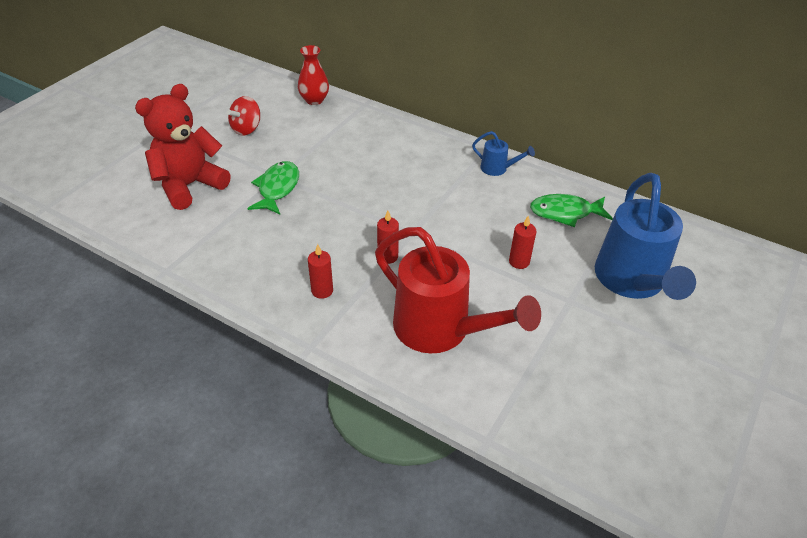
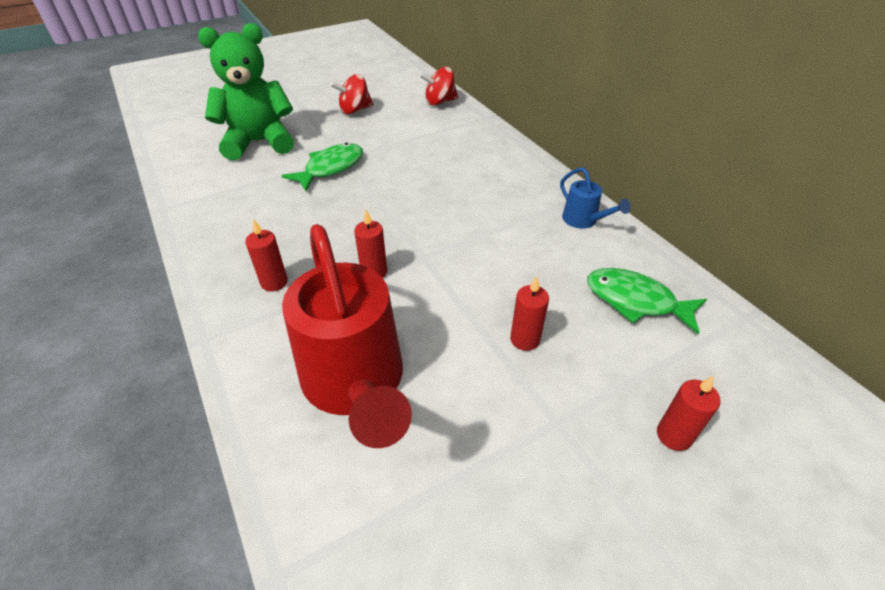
camera: 30 degrees right, 0 degrees up
(189, 185) = (259, 142): red teddy bear -> green teddy bear
(314, 100) = (440, 102): red vase -> red spinning top
(632, 281) = (674, 435): blue watering can -> red candle

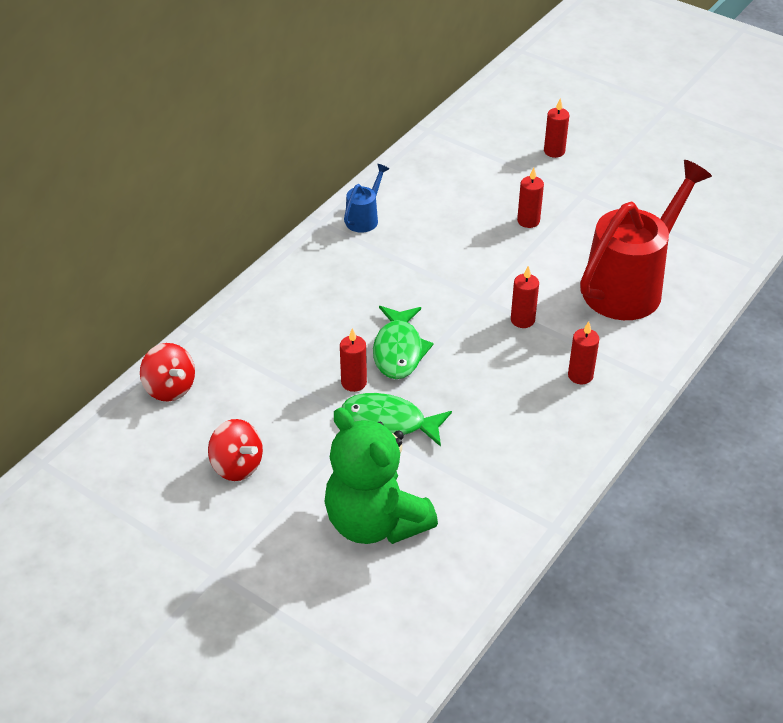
camera: 115 degrees left, 0 degrees up
(382, 164) = (354, 382): none -> red candle
(636, 301) = (449, 178): green fish -> green fish (398, 350)

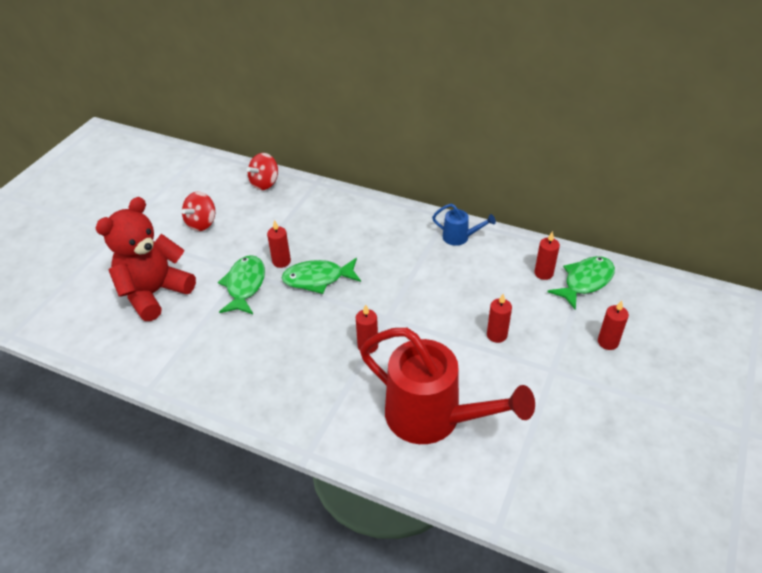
camera: 80 degrees right, 0 degrees up
(375, 522) = (154, 293): green teddy bear -> red teddy bear
(467, 144) = (585, 281): none -> green fish
(580, 375) = (309, 391): red candle -> red candle (543, 273)

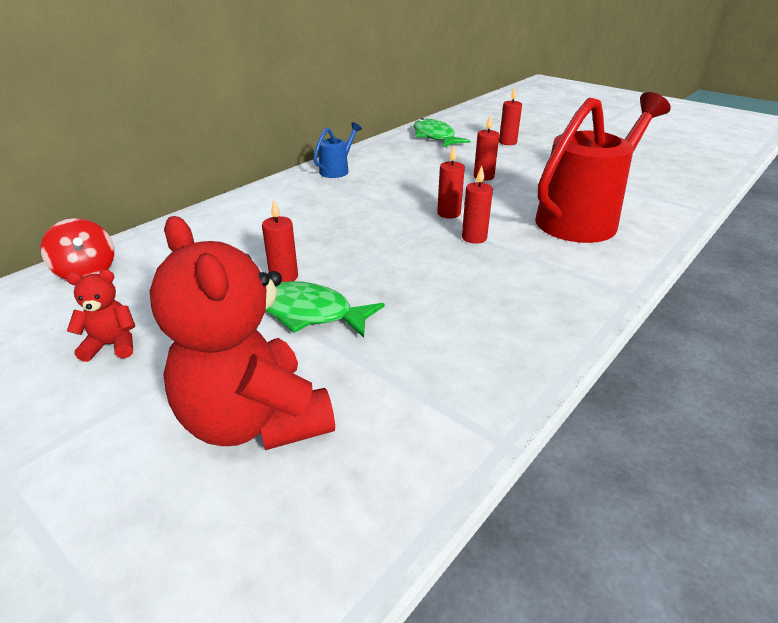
camera: 75 degrees left, 10 degrees down
(202, 223) = (112, 345): red spinning top -> red teddy bear
(318, 279) = (341, 254): green fish -> none
(543, 273) = (415, 148): red candle -> red candle (449, 213)

